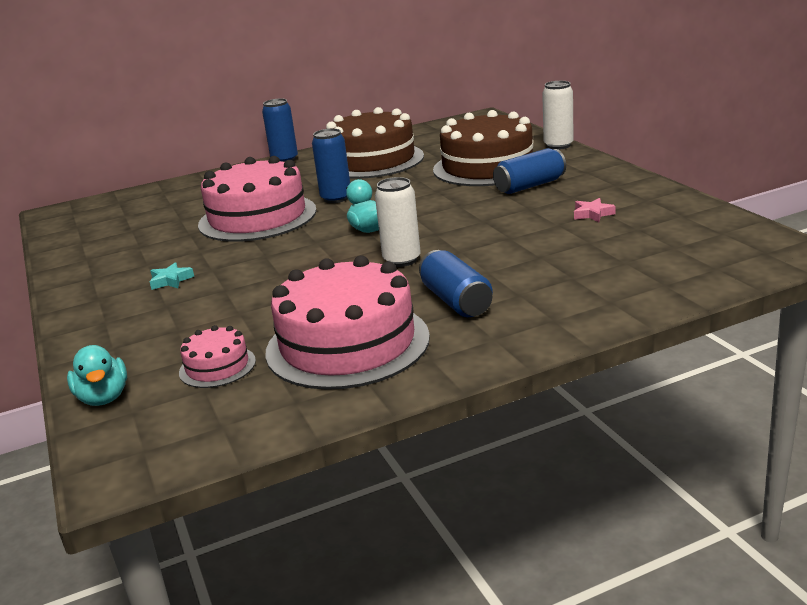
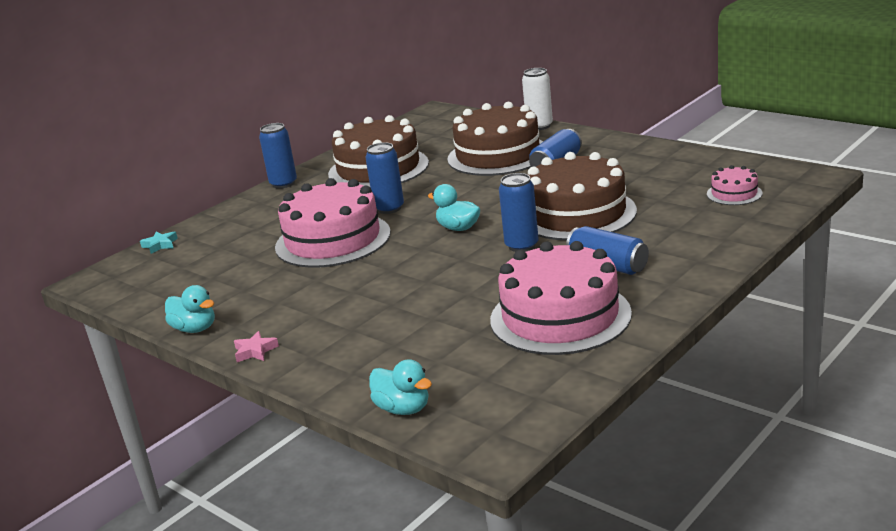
camera: 25 degrees left, 0 degrees up
(63, 271) = (195, 329): none -> turquoise duck
(171, 280) = (325, 310): turquoise star -> turquoise star (160, 245)
(217, 366) = (472, 360): pink cake -> pink cake (734, 193)
(402, 260) = (521, 246): white can -> blue can
(491, 239) = (577, 214): none -> brown cake
(592, 214) = (636, 177): pink star -> pink star (255, 351)

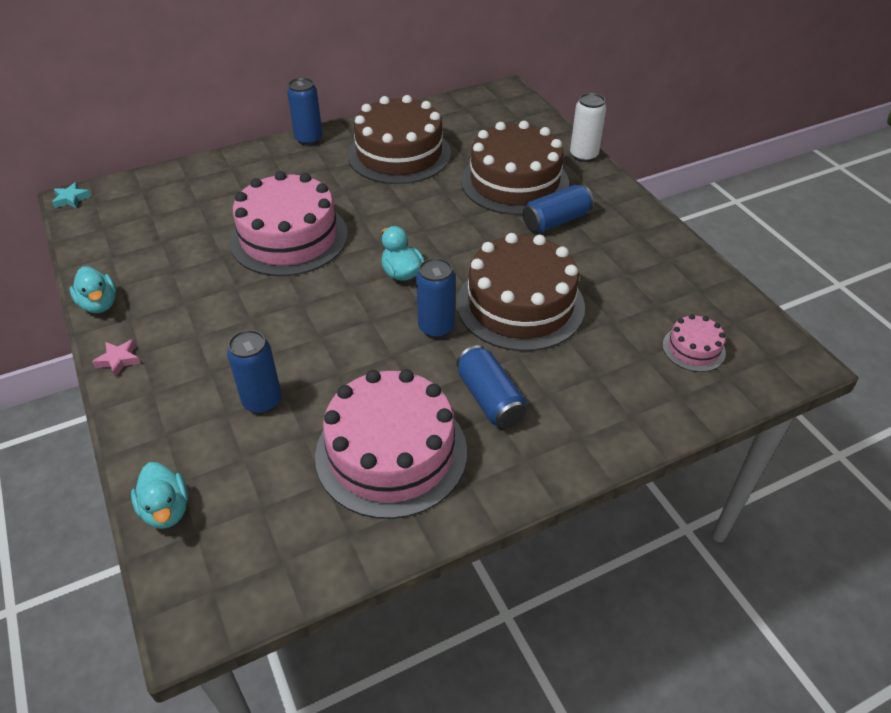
camera: 20 degrees right, 20 degrees up
(160, 245) = (158, 178): turquoise star -> turquoise star (71, 199)
(389, 208) = (366, 215): blue can -> blue can (262, 401)

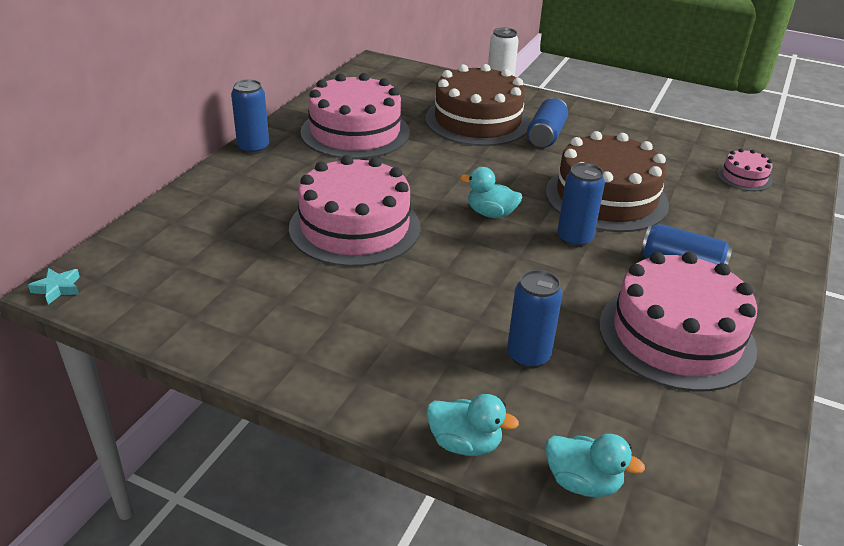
camera: 40 degrees left, 10 degrees down
(99, 304) = (247, 362): turquoise duck -> turquoise duck (465, 443)
(119, 360) = (345, 396): pink star -> none
(399, 154) = (355, 132): brown cake -> pink cake

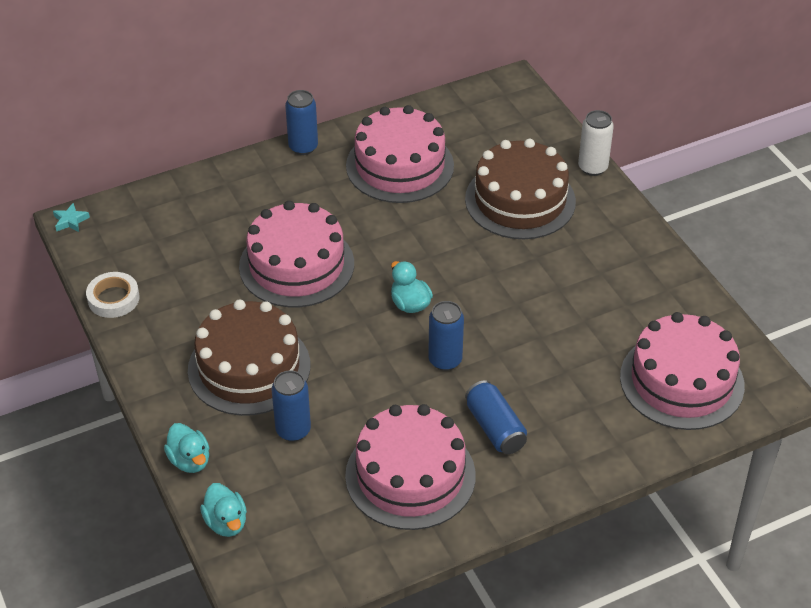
camera: 40 degrees right, 10 degrees up
(190, 335) = (113, 298): none -> white tape
(546, 135) = (561, 246): blue can -> none
(606, 198) = (523, 337): brown cake -> brown cake (249, 367)
(744, 177) = (681, 381): pink cake -> pink cake, size x2.19

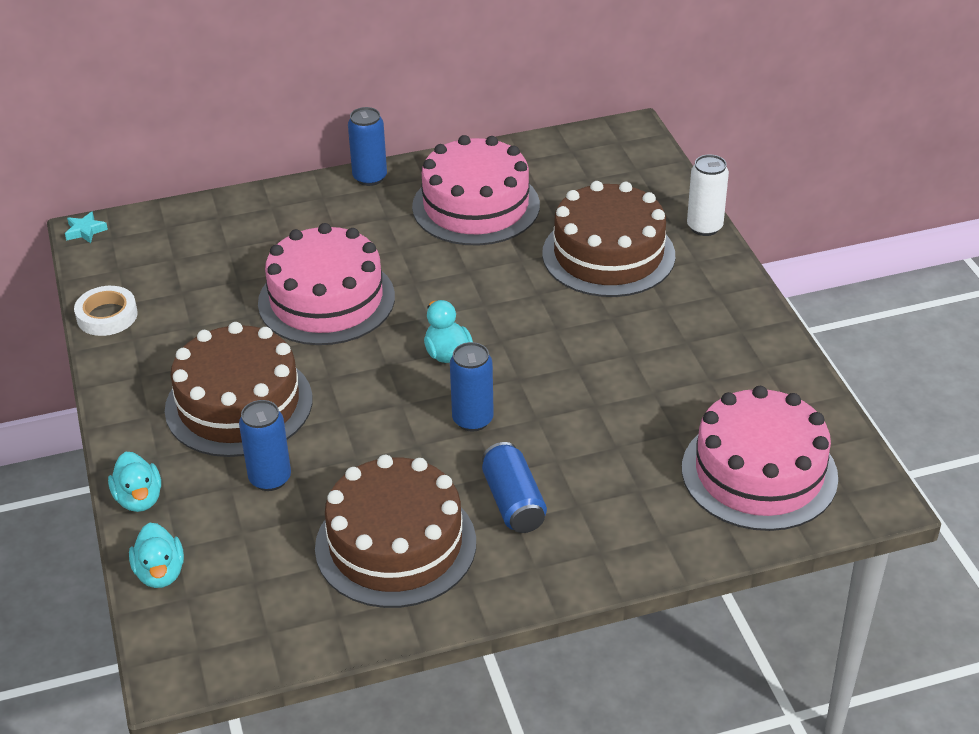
camera: 10 degrees right, 5 degrees down
(410, 475) = (395, 544): pink cake -> brown cake

